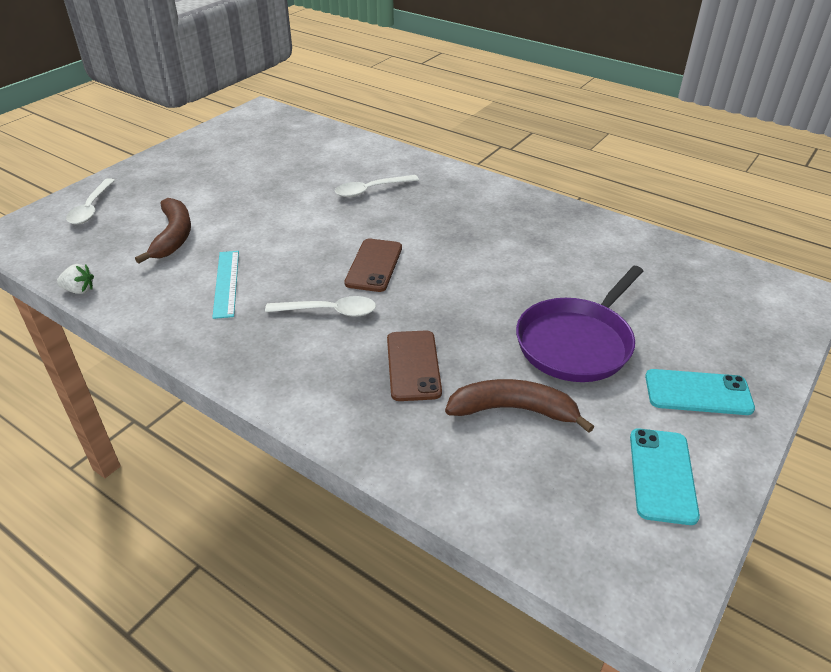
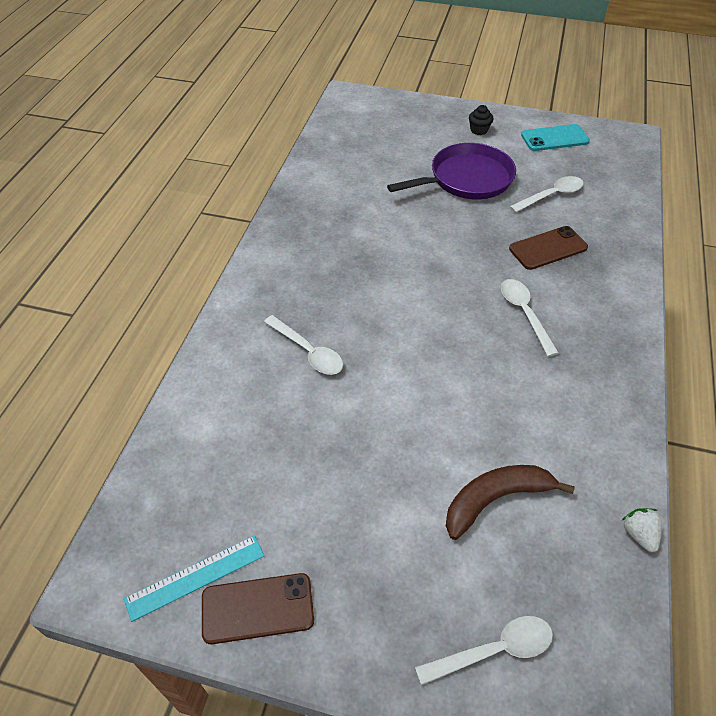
camera: 110 degrees left, 10 degrees up
(226, 283) = (539, 405): turquoise ruler -> turquoise ruler (195, 577)
(374, 265) = (443, 306): brown phone -> brown phone (257, 608)
(513, 410) = (551, 195): brown banana -> white spoon
(576, 343) = (467, 179): purple pan -> purple pan turned 45 degrees counterclockwise
(698, 393) = (479, 130): turquoise phone -> black cupcake

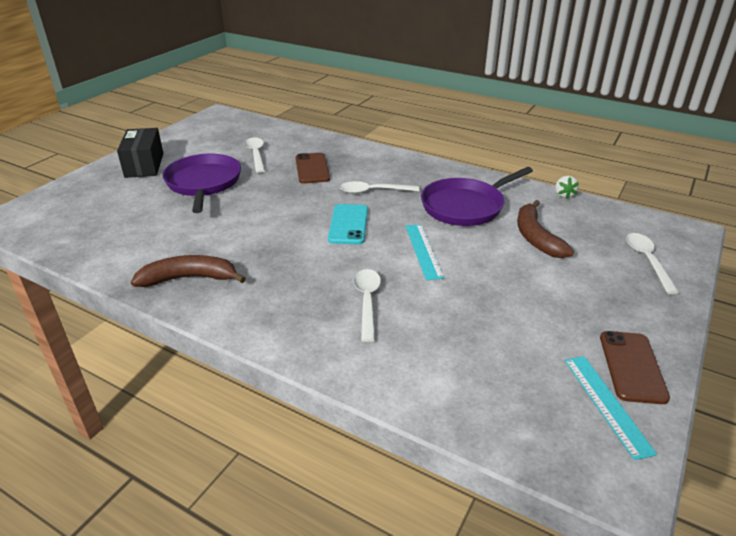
camera: 75 degrees left, 15 degrees down
(305, 224) = (189, 278): none -> brown banana
(308, 352) = (367, 301): white spoon -> white spoon turned 60 degrees counterclockwise
(414, 383) = (423, 251): none -> turquoise ruler
(479, 130) = (144, 165): black cupcake -> black box
(537, 411) = (465, 206): none -> purple pan
(554, 138) = (190, 139): turquoise phone -> turquoise phone (348, 224)
(639, 534) = (563, 195): white strawberry -> white strawberry turned 90 degrees counterclockwise

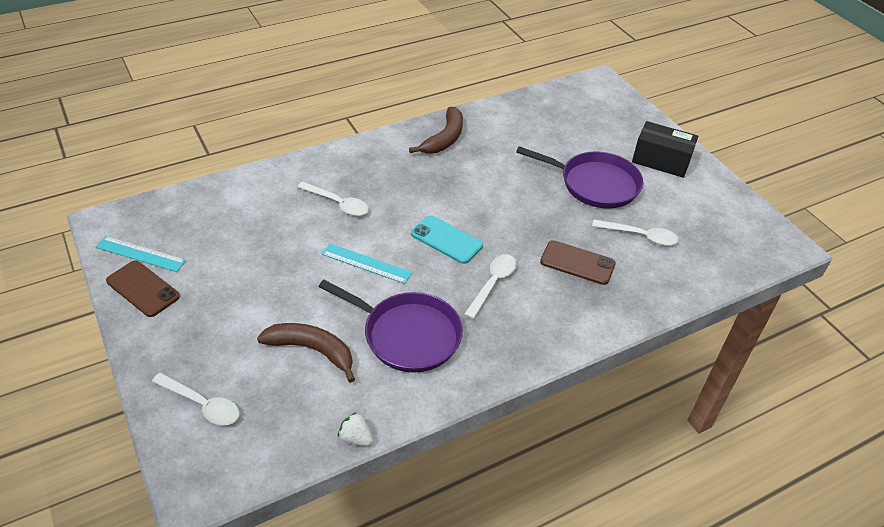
camera: 120 degrees right, 10 degrees up
(465, 206) = (408, 335): purple pan -> purple pan turned 120 degrees clockwise

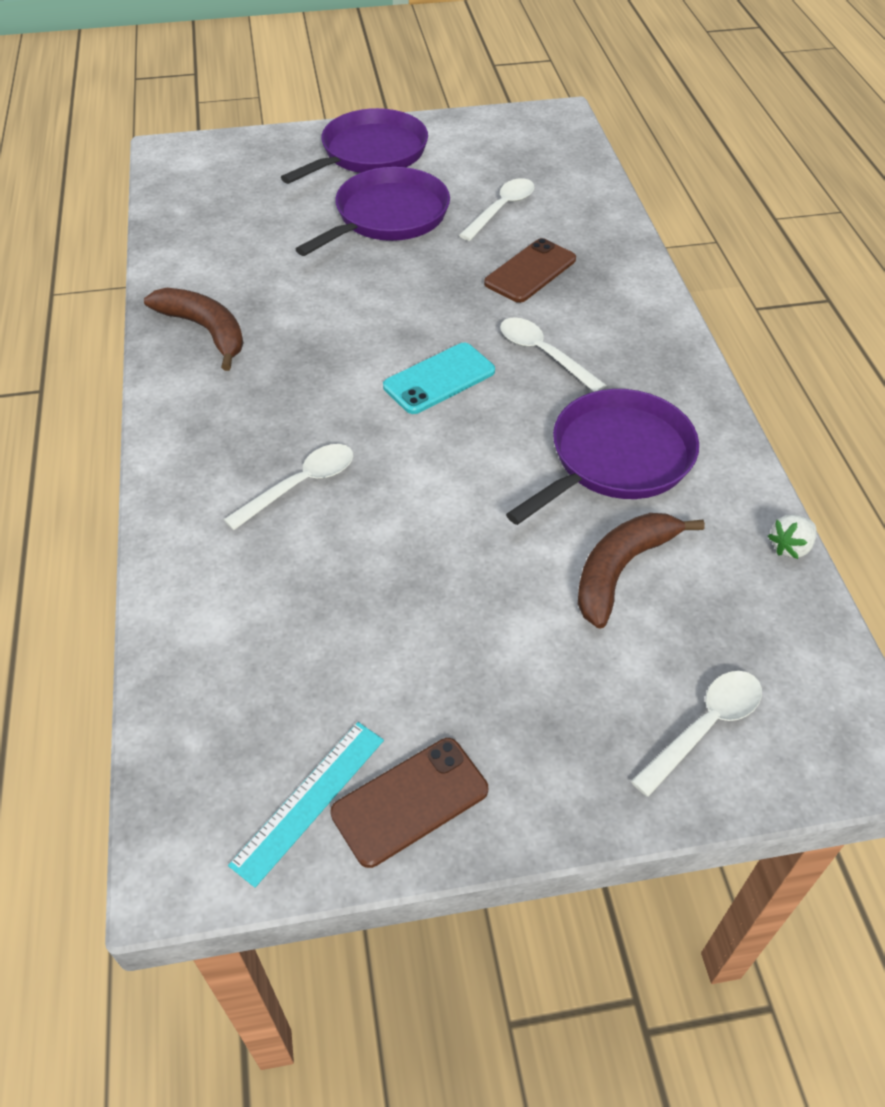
camera: 70 degrees left, 5 degrees up
(366, 263) = (456, 475): turquoise ruler -> none
(661, 161) = (370, 153): black box -> purple pan

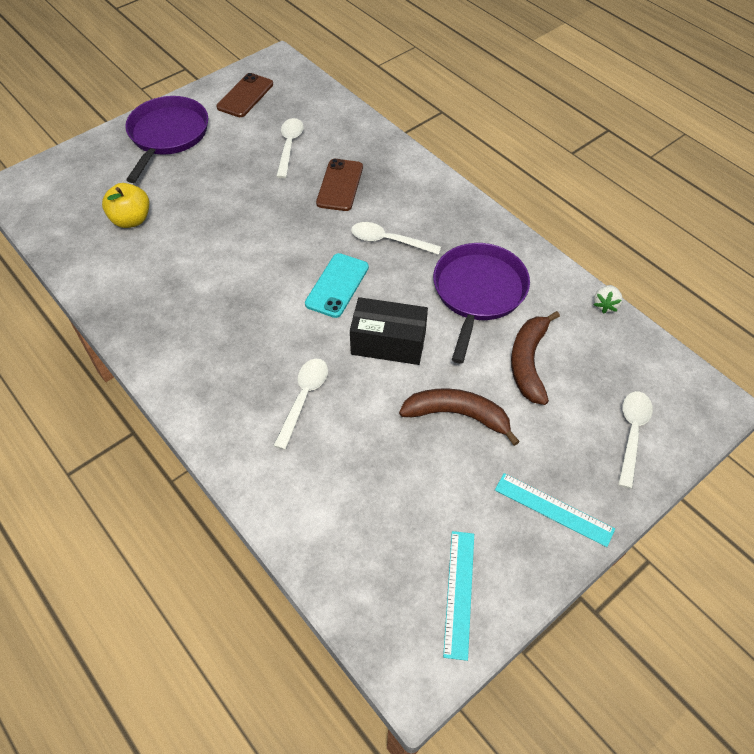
camera: 30 degrees left, 5 degrees up
(205, 331) = (153, 317): brown banana -> brown banana (457, 415)
(262, 224) = (131, 220): none -> yellow apple
(388, 216) = (216, 180): purple pan -> none
(410, 801) = (514, 561): brown phone -> brown phone (245, 96)
(451, 468) = (388, 343): none -> black box
(514, 766) = (553, 509): none -> turquoise ruler

